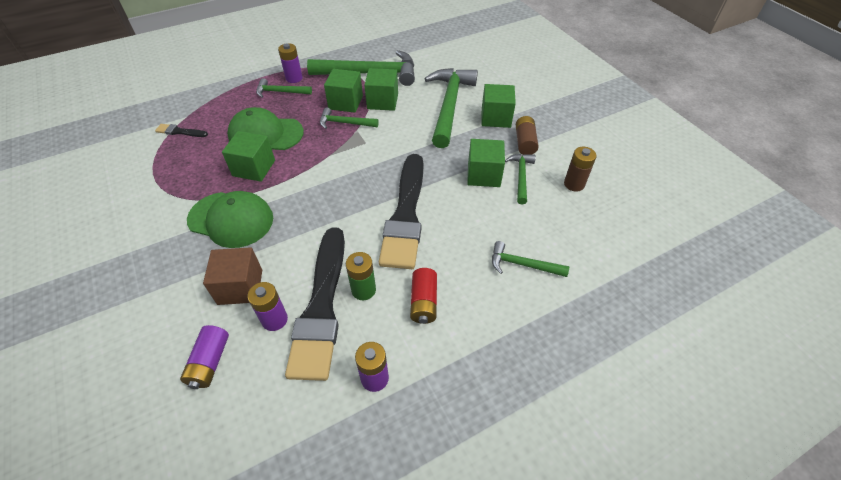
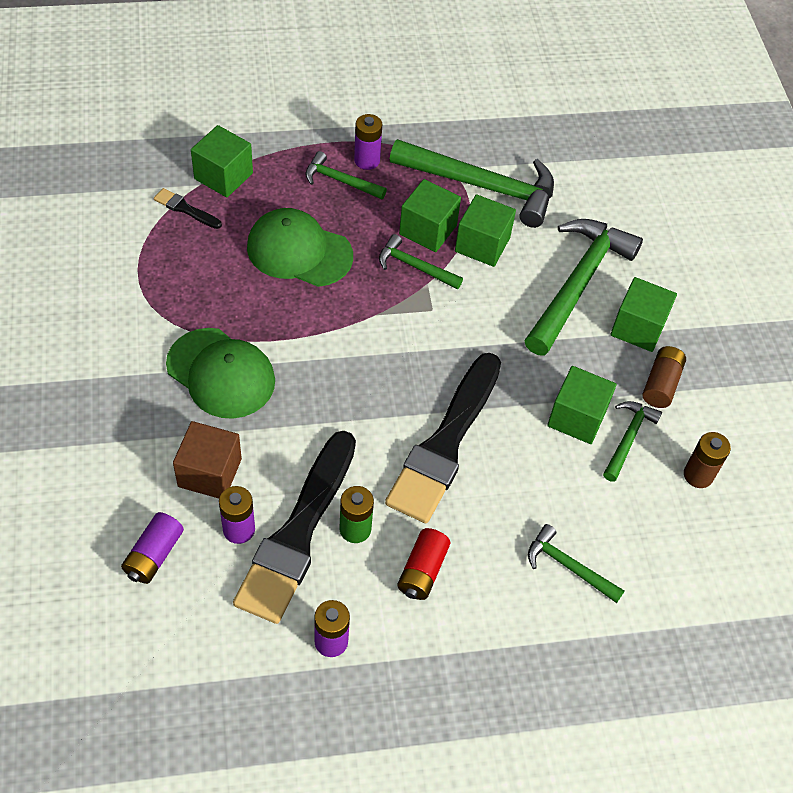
camera: 15 degrees right, 5 degrees up
(254, 168) = (269, 303): green cube -> green cube (223, 176)

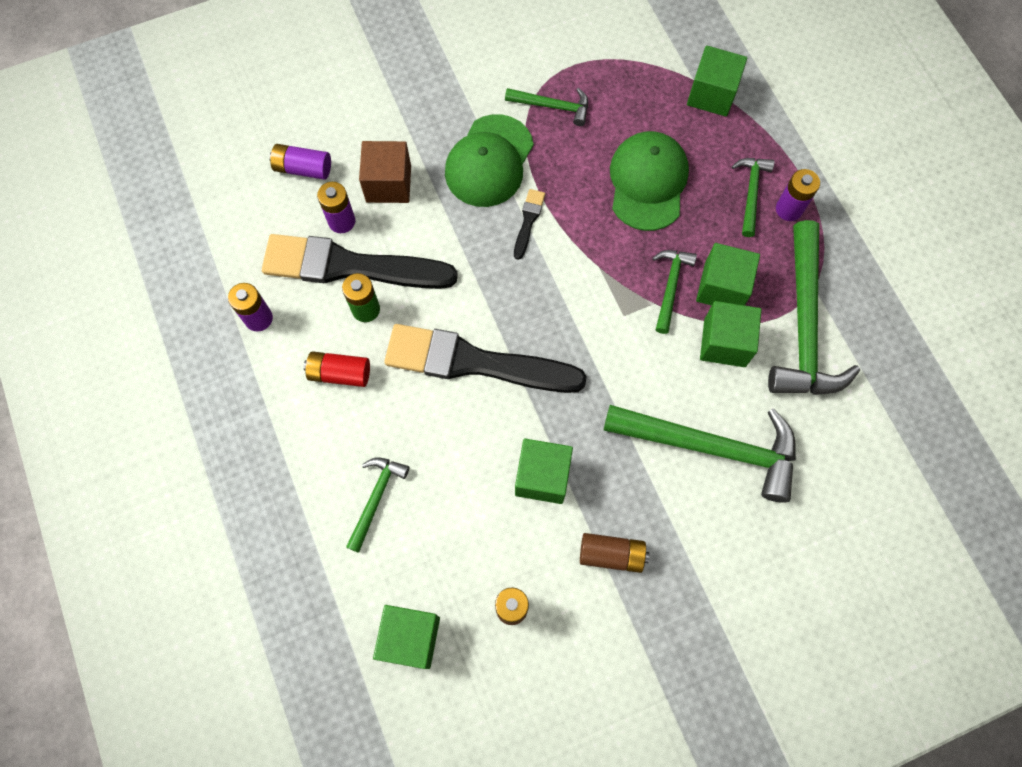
camera: 80 degrees right, 15 degrees up
(185, 209) = (659, 77): black brush -> black brush (528, 221)
(628, 438) = (533, 531): green hammer -> green hammer (552, 106)
(638, 328) = (676, 519): green cube -> green cube (410, 638)

